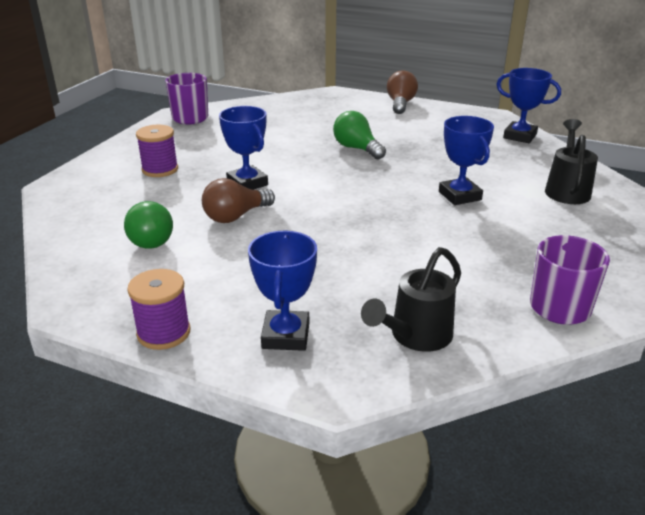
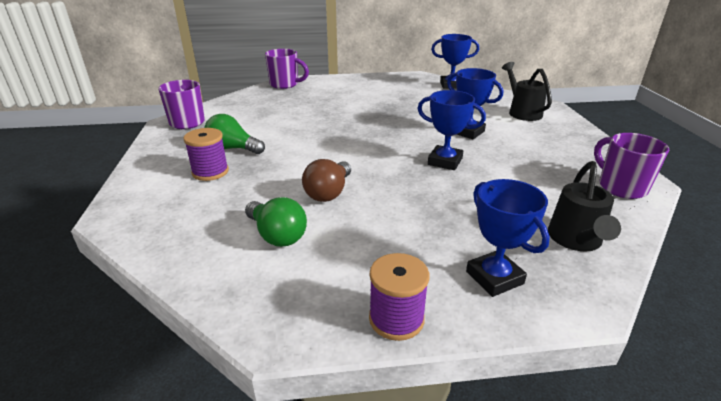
camera: 30 degrees left, 0 degrees up
(247, 183) = (304, 163): blue trophy -> blue trophy (445, 161)
(325, 97) = (285, 84): none -> purple mug
(357, 149) = (357, 116): green light bulb -> green light bulb (233, 148)
(400, 104) = (347, 80): brown light bulb -> none

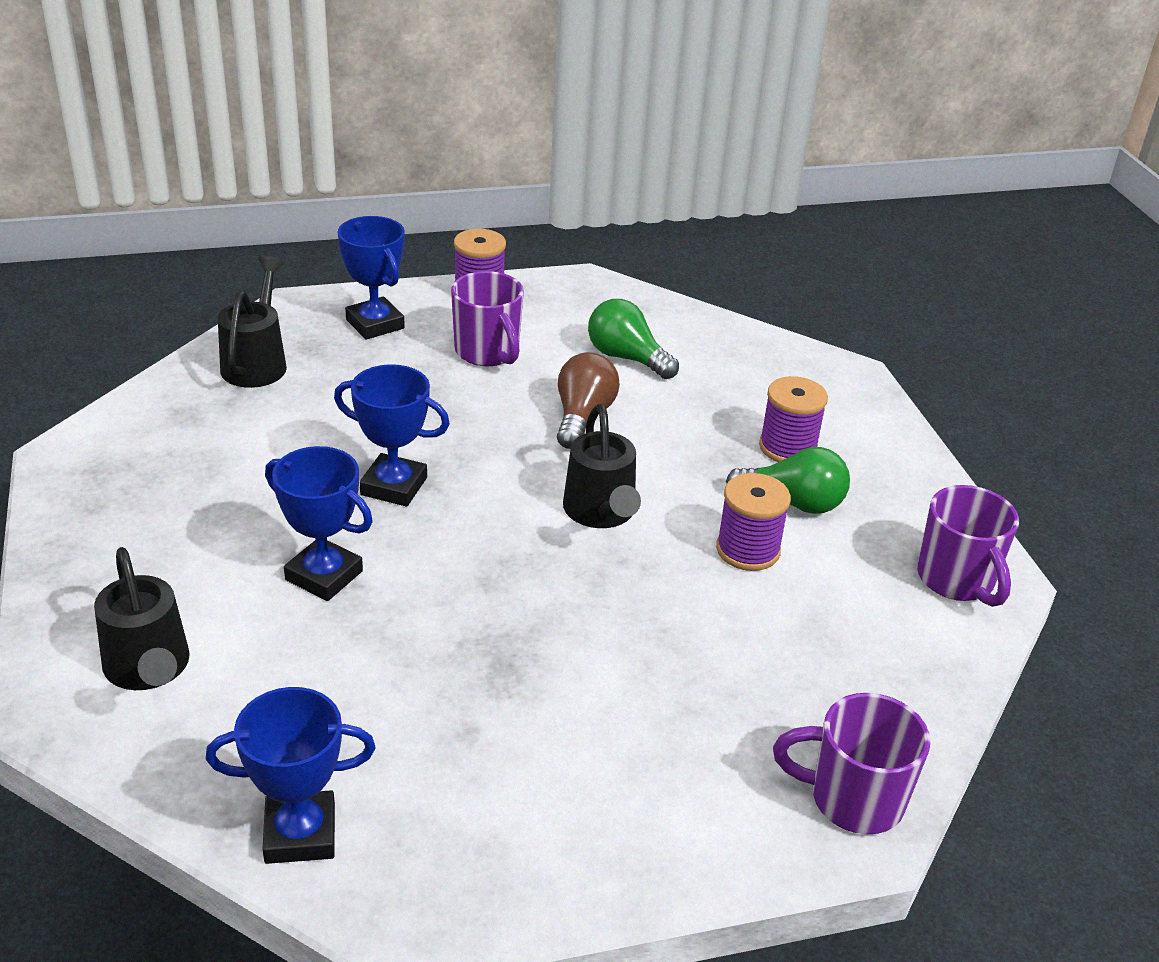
camera: 170 degrees right, 5 degrees up
(272, 133) = (748, 550): none -> purple spool
(335, 148) = (601, 513): none -> black watering can
(620, 187) = (118, 443): purple mug -> purple mug (488, 352)

